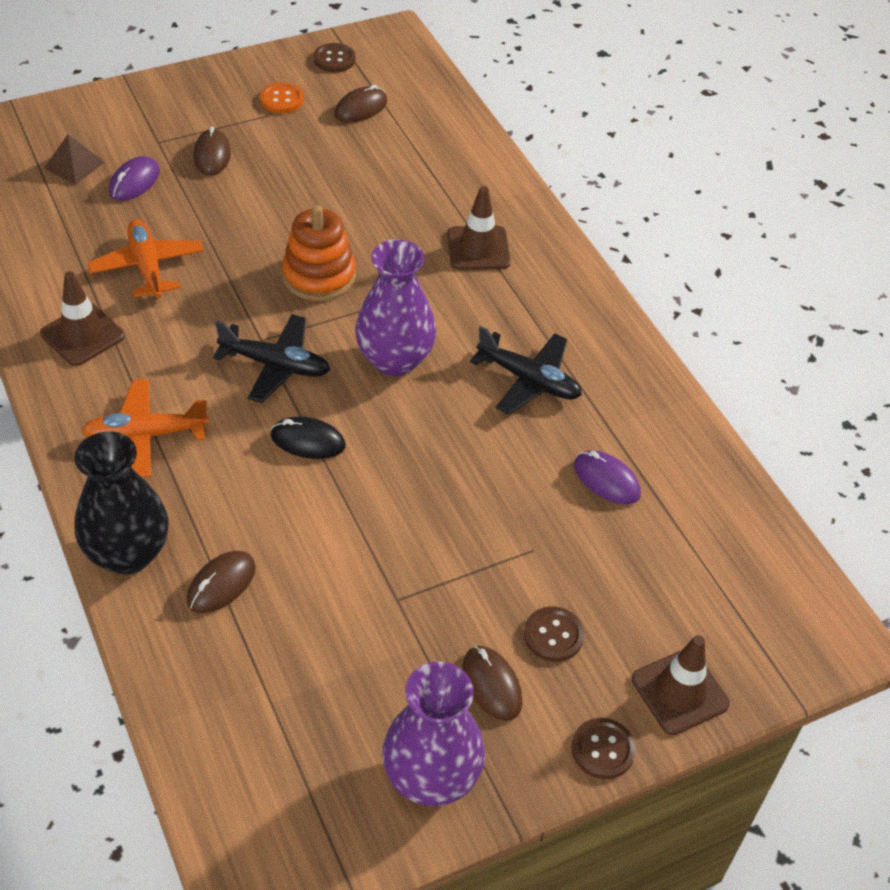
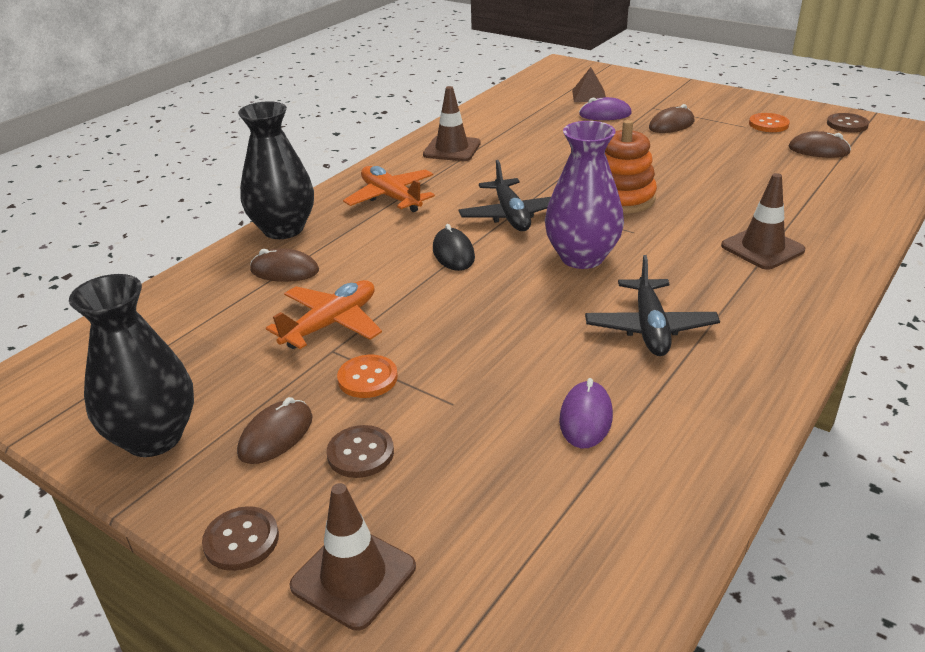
camera: 65 degrees right, 15 degrees down
(147, 267) = (537, 144): orange plane -> orange plane (331, 324)
(431, 778) = (154, 437): purple vase -> black vase
(458, 591) = (367, 378): none -> orange button

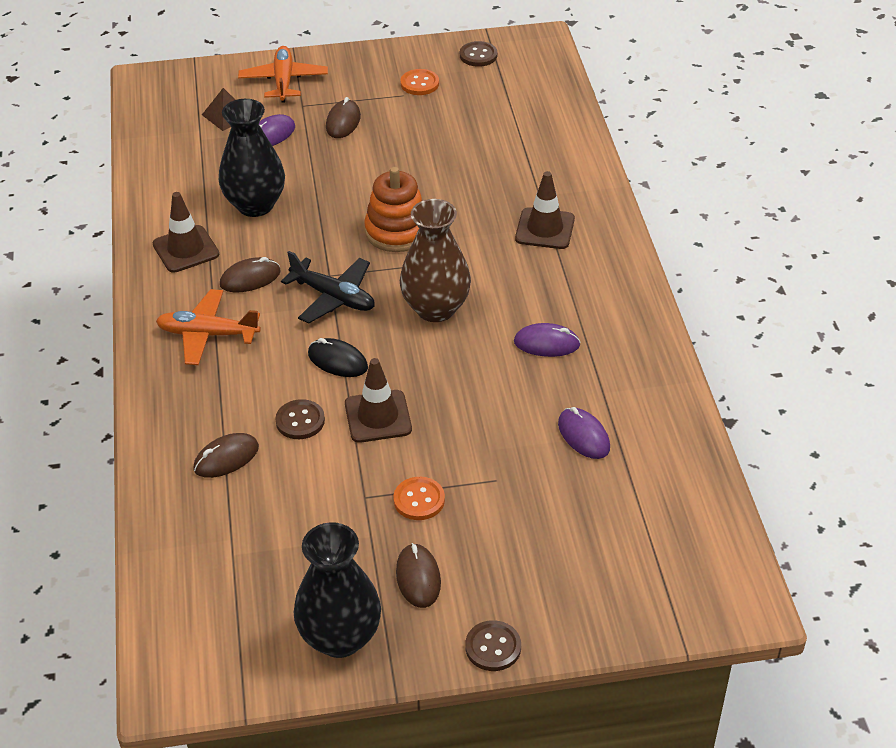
camera: 45 degrees left, 10 degrees up
(283, 229) = (161, 421): black vase -> black vase (255, 205)
(331, 324) = (333, 478): orange plane -> orange plane (283, 81)
(353, 576) = (579, 616): brown traffic cone -> brown traffic cone (378, 417)
(360, 453) = (486, 550): brown button -> brown button (300, 421)
(582, 257) = (435, 309): purple vase -> brown vase
(650, 328) = (546, 343): black plane -> purple mouse
(818, 150) = (486, 99): brown mouse -> brown mouse (250, 278)

